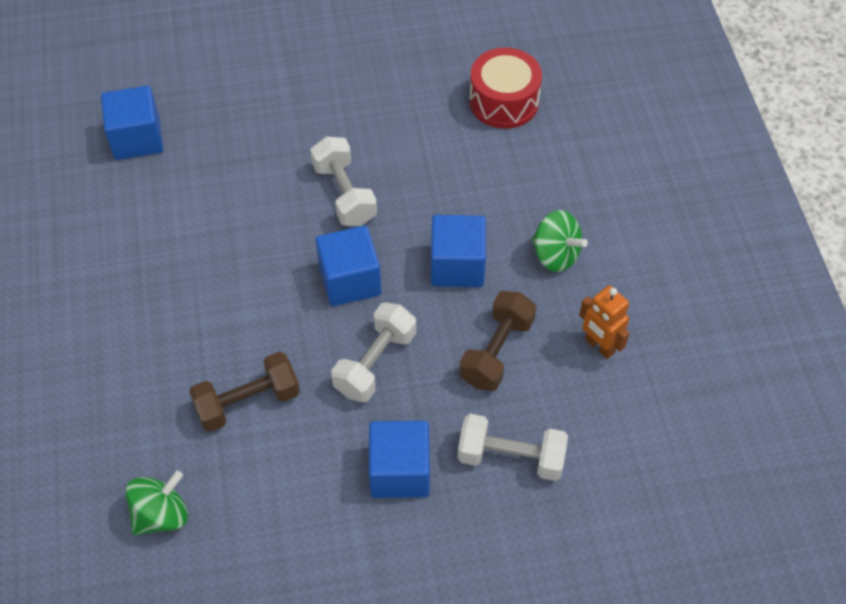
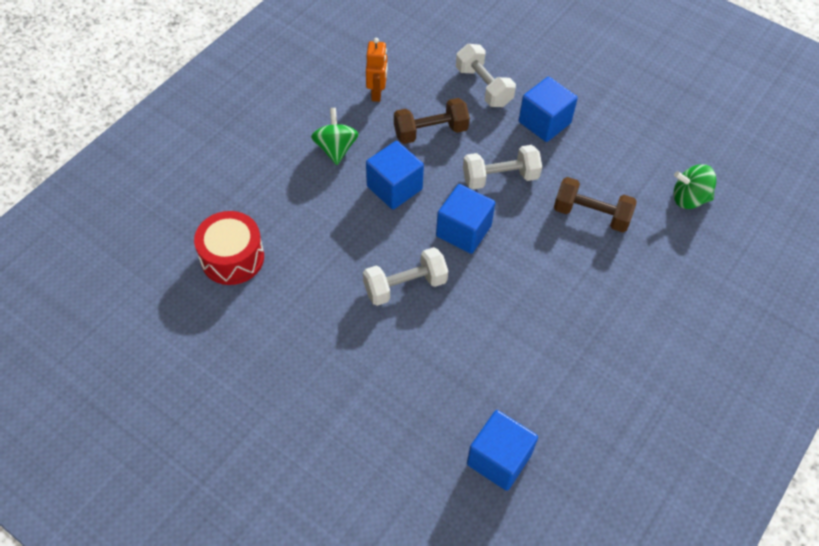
camera: 135 degrees left, 0 degrees up
(344, 194) = (405, 286): white dumbbell -> white dumbbell turned 45 degrees clockwise

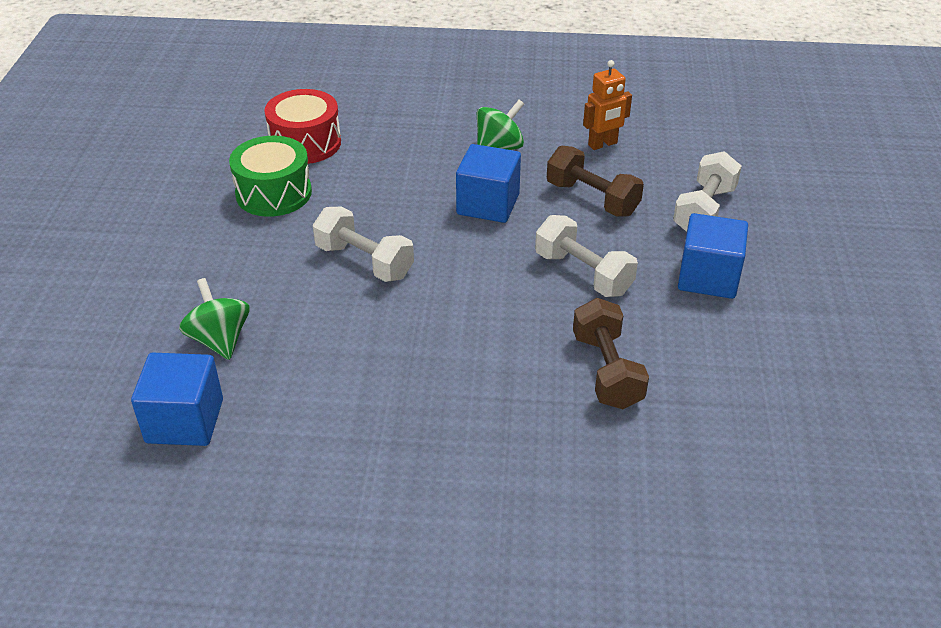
camera: 60 degrees right, 15 degrees down
(282, 305) = (274, 193): none -> green drum
(463, 231) = (478, 275): blue cube -> none
(689, 198) = (735, 459): green spinning top -> green spinning top (219, 340)

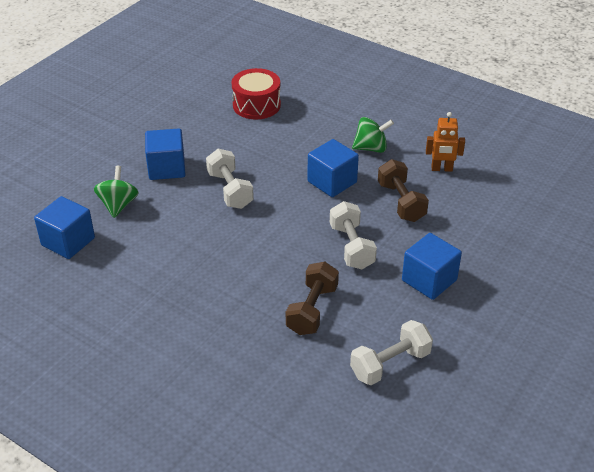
camera: 30 degrees right, 0 degrees up
(249, 264) = (167, 168): none -> blue cube
(274, 193) = (213, 130): green drum -> none
(704, 210) = (468, 237): white dumbbell -> white dumbbell (390, 364)

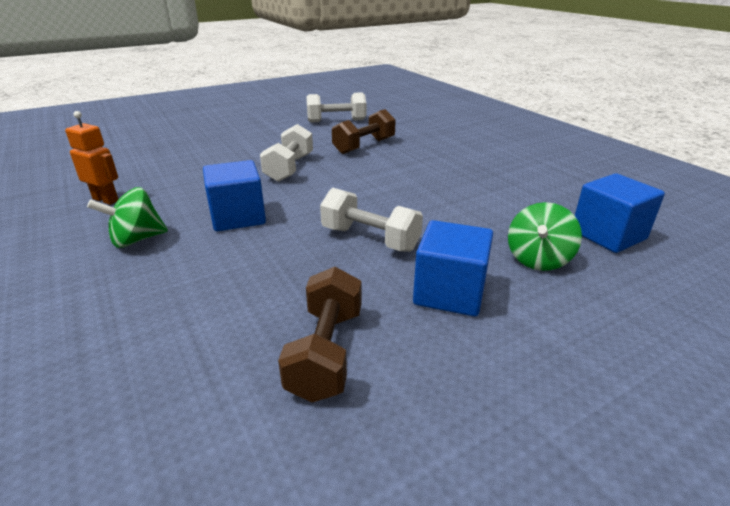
camera: 155 degrees left, 10 degrees down
(230, 190) = (370, 239): white dumbbell -> white dumbbell turned 60 degrees counterclockwise
(256, 105) = (198, 376): red drum -> none
(371, 148) = (136, 240): green spinning top -> green spinning top turned 45 degrees counterclockwise
(401, 202) = (196, 185): brown dumbbell -> brown dumbbell (326, 352)
(429, 280) = (256, 142): blue cube -> none

